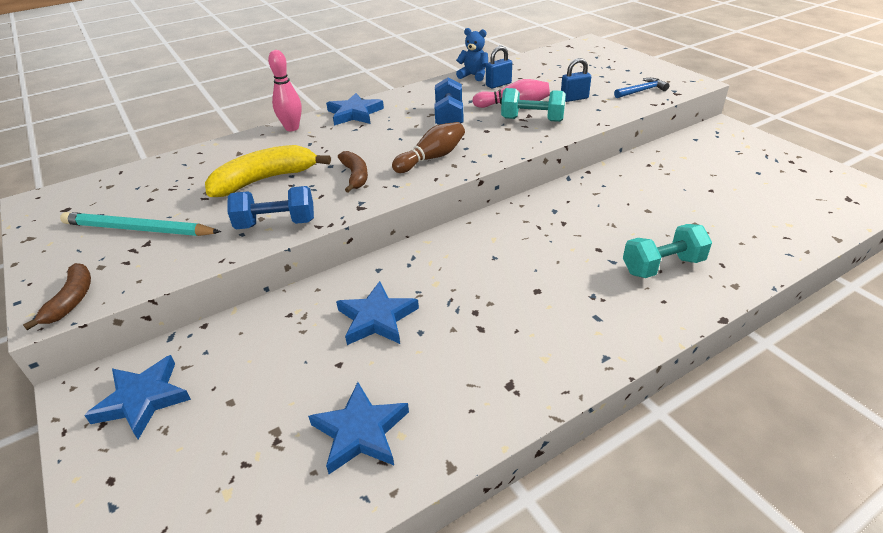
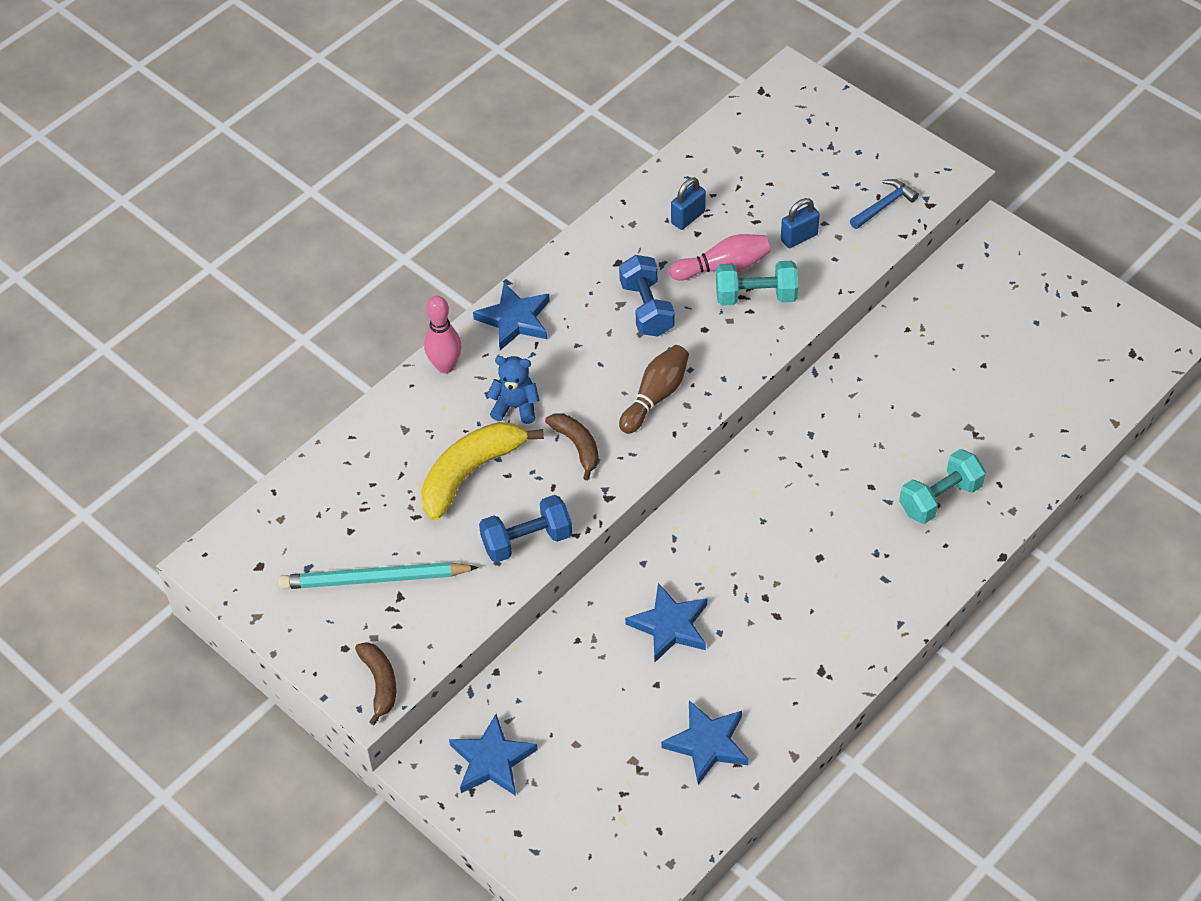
camera: 15 degrees left, 15 degrees up
(473, 75) = (645, 199): blue teddy bear -> blue teddy bear (515, 407)

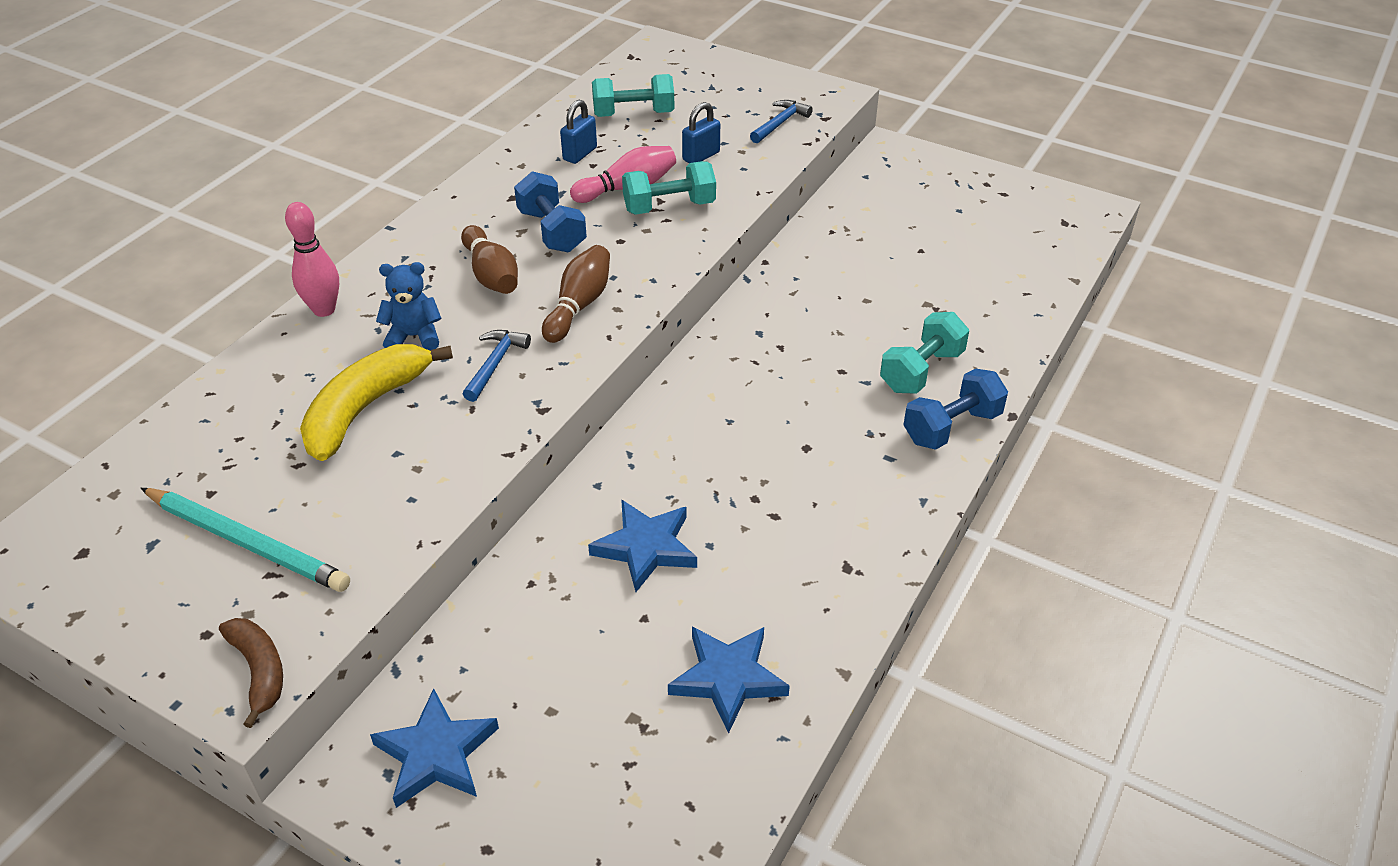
camera: 15 degrees left, 10 degrees down
(375, 579) = (246, 543): turquoise pencil -> turquoise pencil turned 135 degrees counterclockwise
(515, 319) = (402, 258): blue star -> none
(527, 540) = (447, 469): blue dumbbell -> blue dumbbell (952, 427)
(577, 446) = (495, 364): brown banana -> blue hammer
(587, 350) = (491, 275): none -> brown bowling pin
(748, 172) = (633, 114): none -> turquoise dumbbell

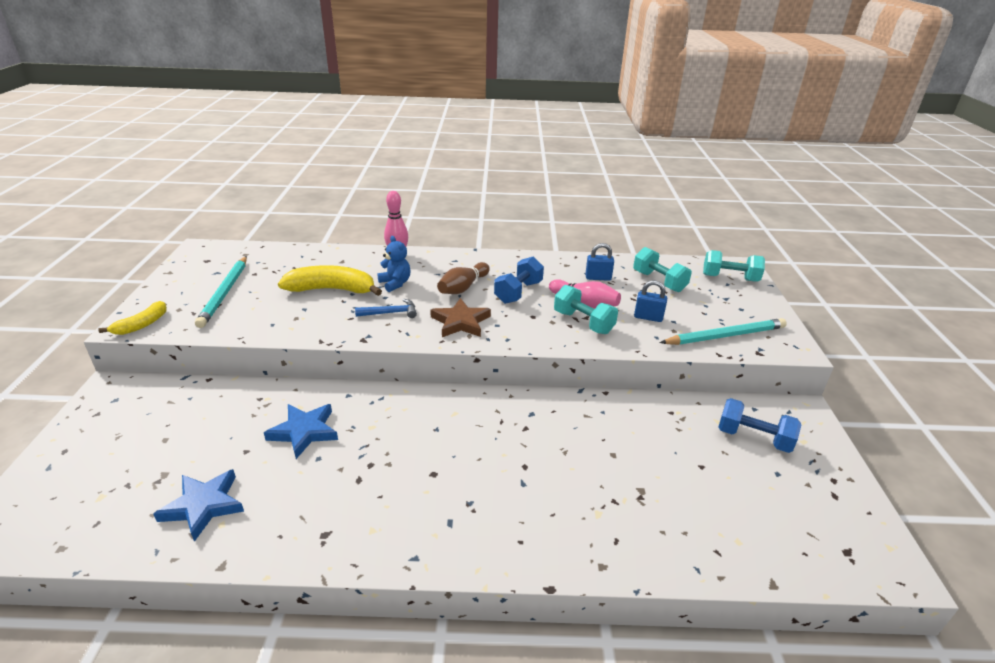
camera: 60 degrees right, 10 degrees down
(259, 671) = (142, 325): brown banana -> yellow banana
(436, 754) = (129, 410): blue star -> none
(579, 305) = (461, 322): brown bowling pin -> brown star
(780, 123) = (725, 336): blue hammer -> turquoise pencil
(921, 371) = (559, 511): turquoise dumbbell -> turquoise dumbbell (730, 278)
(952, 427) = (508, 550): blue dumbbell -> blue dumbbell (753, 438)

